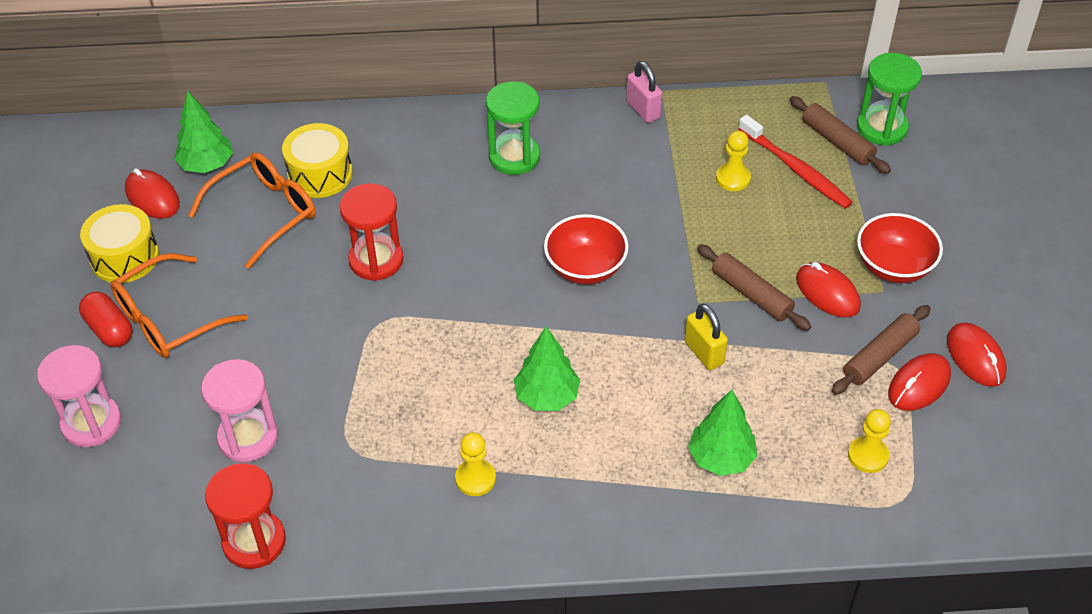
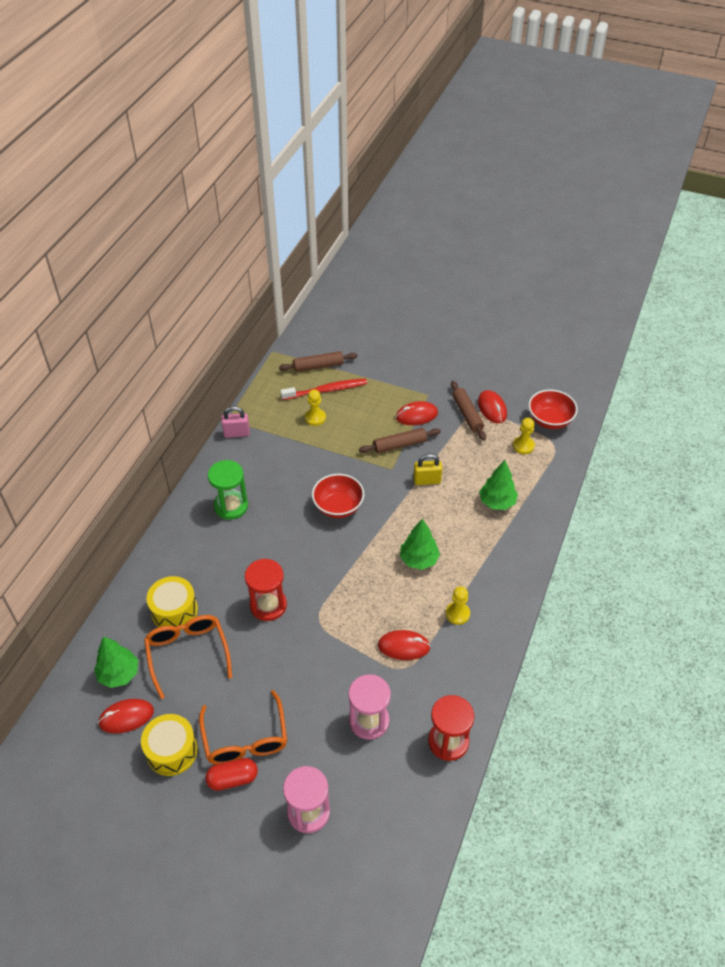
camera: 65 degrees left, 0 degrees up
(882, 128) = (321, 345): green hourglass -> none
(893, 266) = (415, 384): red bowl -> red bowl (550, 420)
(975, 357) = (486, 381): red mouse -> red mouse (403, 646)

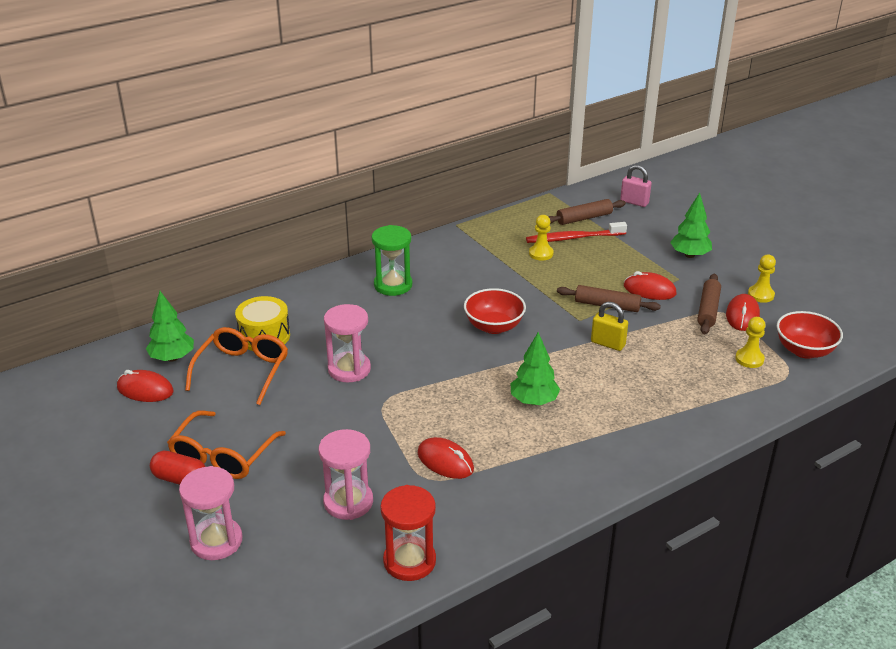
camera: 35 degrees right, 15 degrees down
(172, 751) = (154, 432): yellow drum -> none
(236, 433) = (453, 237): pink padlock -> pink padlock (634, 202)
(268, 605) = (349, 369): red hourglass -> pink hourglass
(318, 366) = (584, 218): brown rolling pin -> brown rolling pin turned 45 degrees counterclockwise
(326, 390) = (573, 238): red toothbrush -> red toothbrush turned 150 degrees clockwise
(457, 614) = (530, 462): yellow pawn -> yellow pawn (760, 295)
(497, 502) = (670, 392): green tree -> green tree (690, 255)

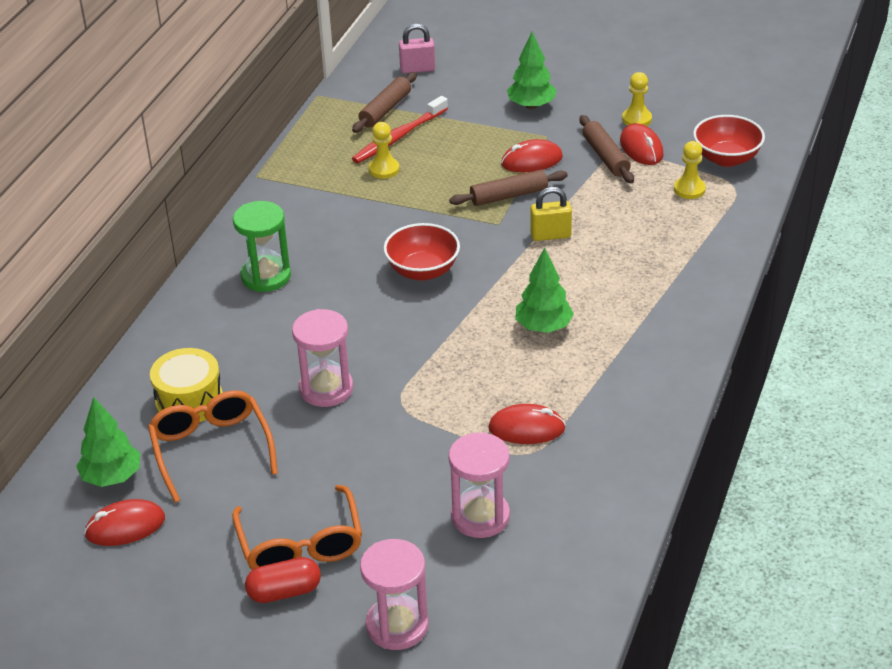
camera: 35 degrees left, 5 degrees up
(409, 561) = (597, 536): red hourglass -> none

